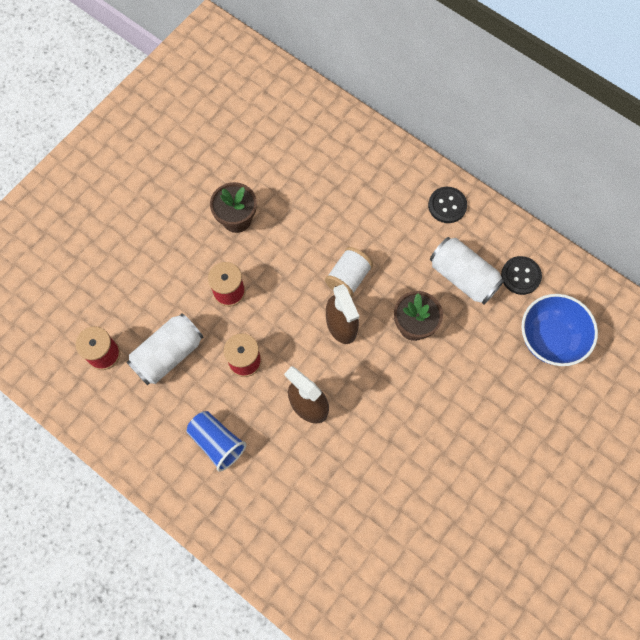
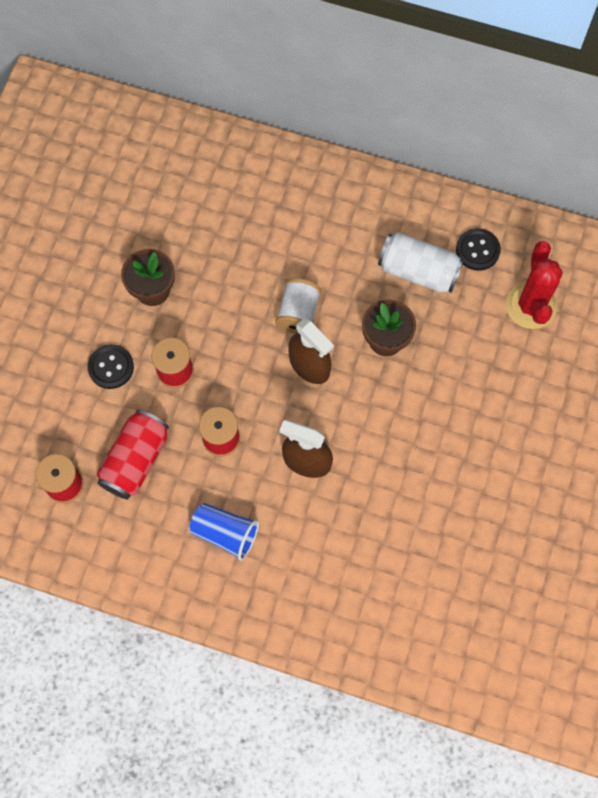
camera: 20 degrees left, 0 degrees up
(168, 354) = (136, 460): white can -> red can
(447, 205) = (374, 201): black button -> black button (111, 367)
(550, 339) = (531, 306): blue bowl -> red cactus

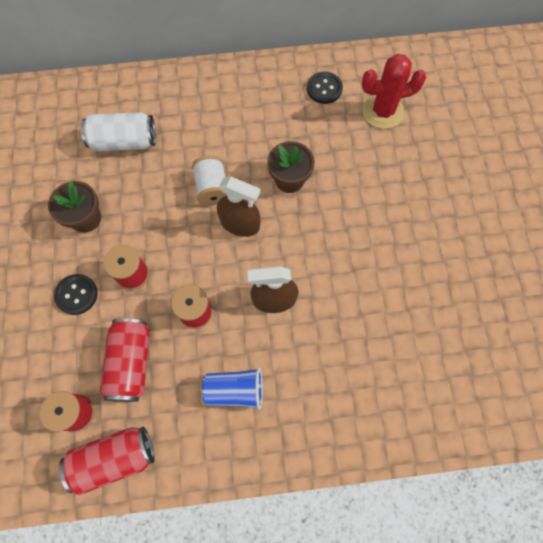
camera: 25 degrees left, 0 degrees up
(82, 544) = (114, 459): none -> red can
(418, 271) = (288, 120): white can -> white can (124, 142)
(531, 306) = (383, 111): red cactus -> red cactus turned 75 degrees counterclockwise

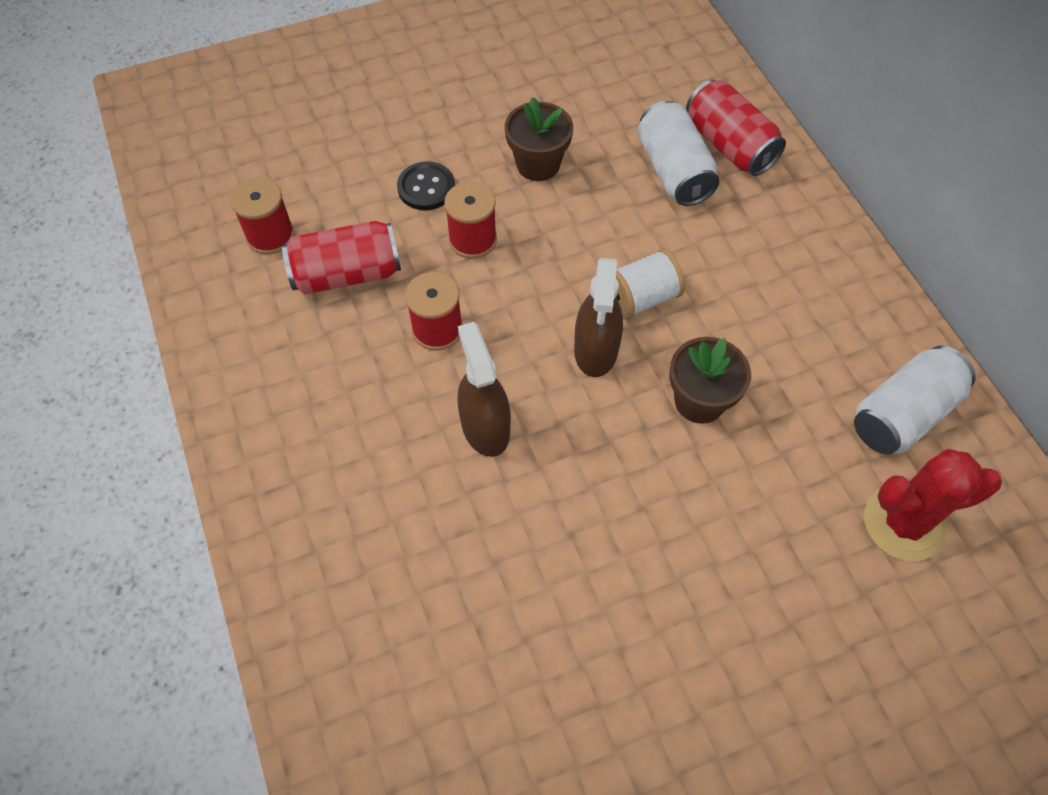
camera: 75 degrees right, 10 degrees down
(114, 459) = (218, 292): red can -> red can (728, 145)
(235, 390) = (334, 409): blue cup -> none
(324, 89) = (902, 414): black button -> white can
(383, 111) = (904, 523): red cactus -> red cactus turned 75 degrees counterclockwise

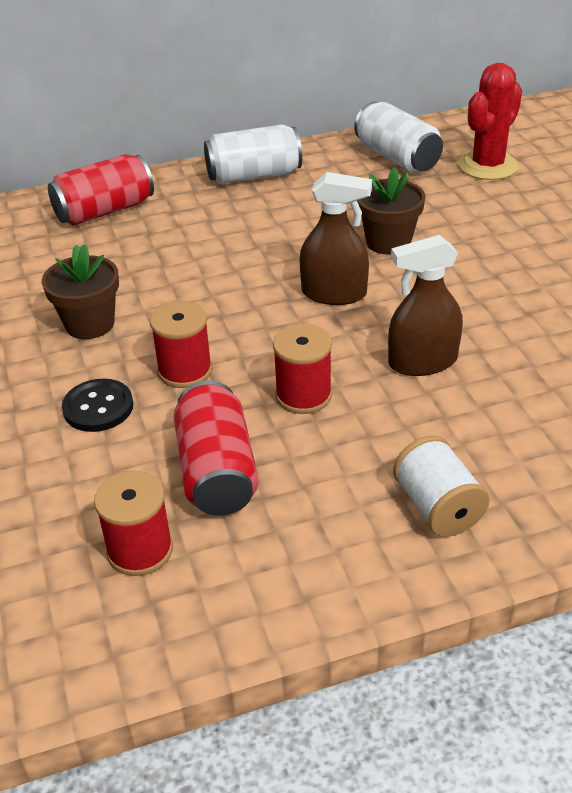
camera: 85 degrees left, 20 degrees down
(641, 298) = (277, 266): white spool -> white spool (438, 507)
(673, 171) = (126, 242): white can -> white can (254, 176)
(904, 523) = (488, 166): red cactus -> red cactus turned 45 degrees clockwise

